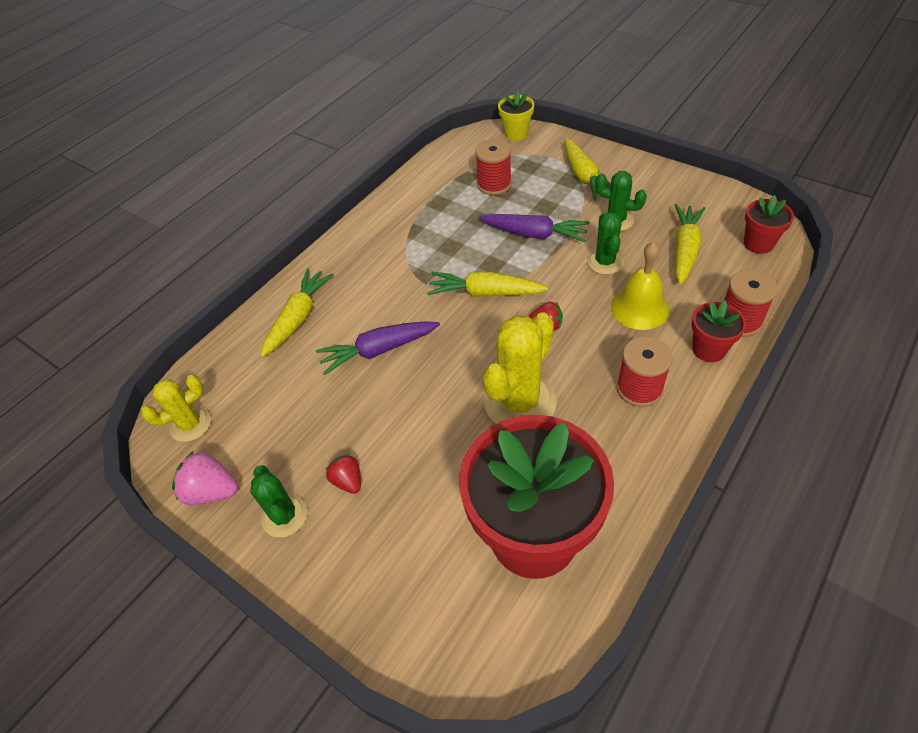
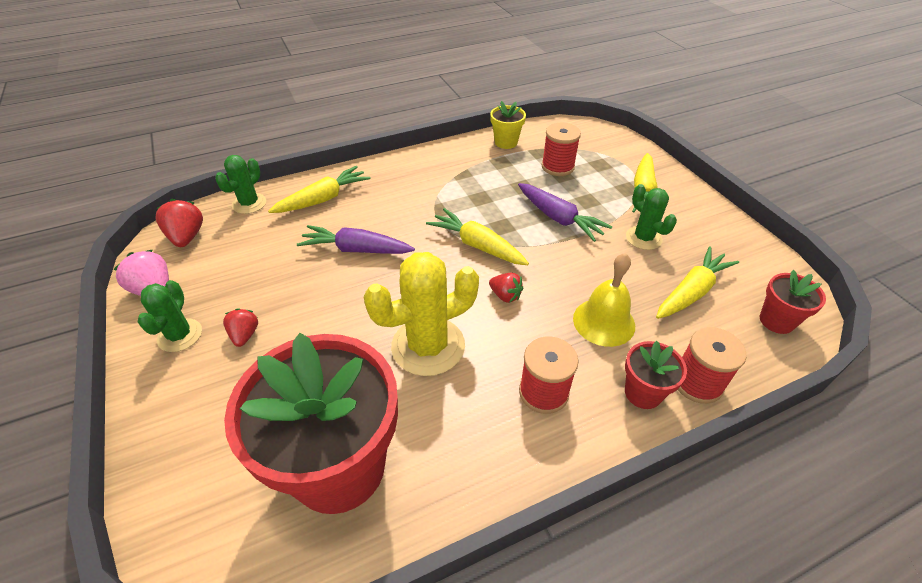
camera: 25 degrees right, 5 degrees down
(190, 424) = (187, 237): yellow cactus -> red strawberry
(516, 133) = (610, 136): yellow flower pot -> yellow flower pot (506, 142)
(605, 262) = (603, 268): green cactus -> green cactus (249, 203)

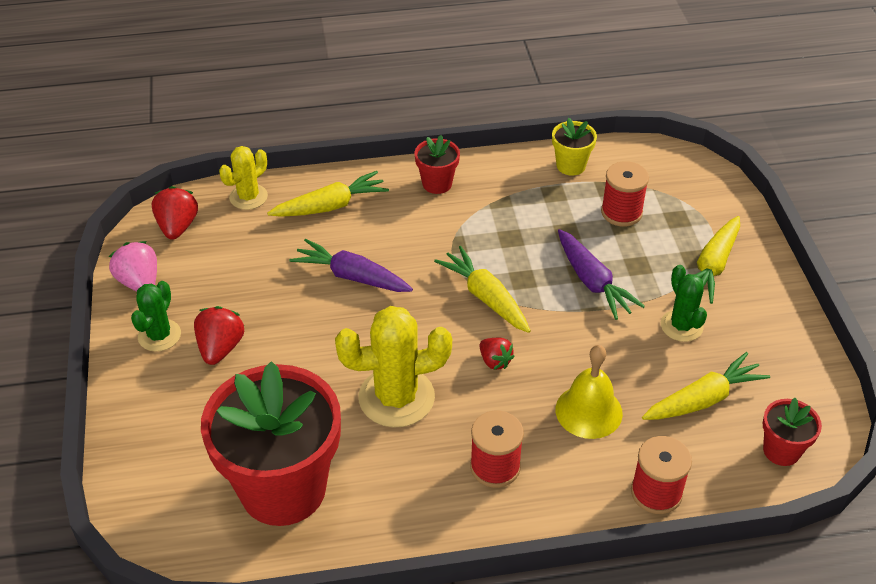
camera: 15 degrees right, 0 degrees up
(245, 335) = (220, 348): red strawberry -> red strawberry, size x1.53
(249, 203) = (248, 197): green cactus -> yellow cactus
(643, 393) = (594, 489): red flower pot -> red flower pot (437, 183)

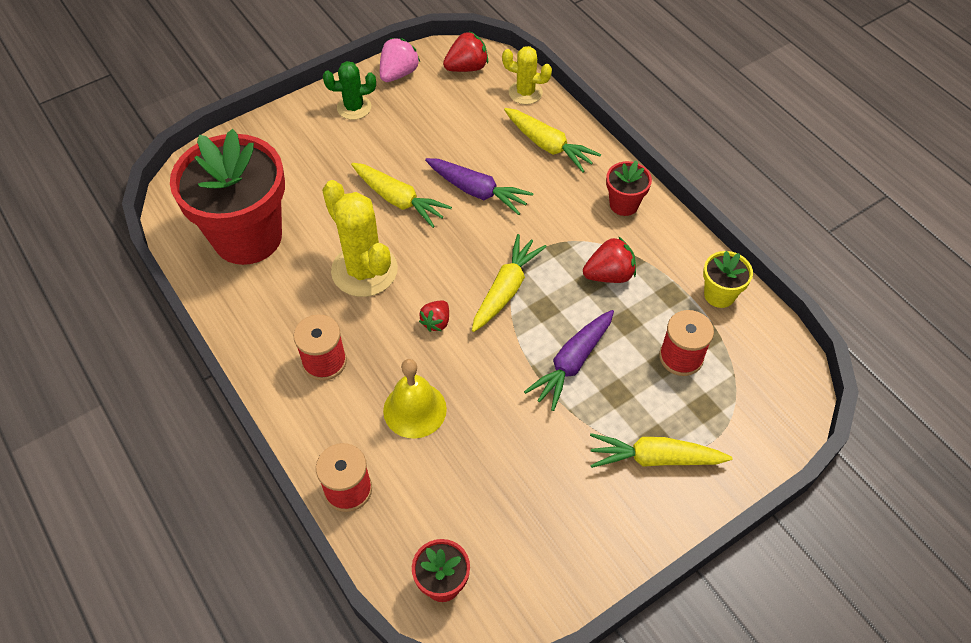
camera: 65 degrees right, 10 degrees up
(220, 348) = (360, 146): red strawberry -> red strawberry (609, 275)
(352, 276) = (477, 191): purple carrot -> purple carrot turned 120 degrees clockwise
(681, 326) = (557, 453): green cactus -> none
(703, 399) = (473, 498): yellow carrot -> yellow carrot (399, 200)

